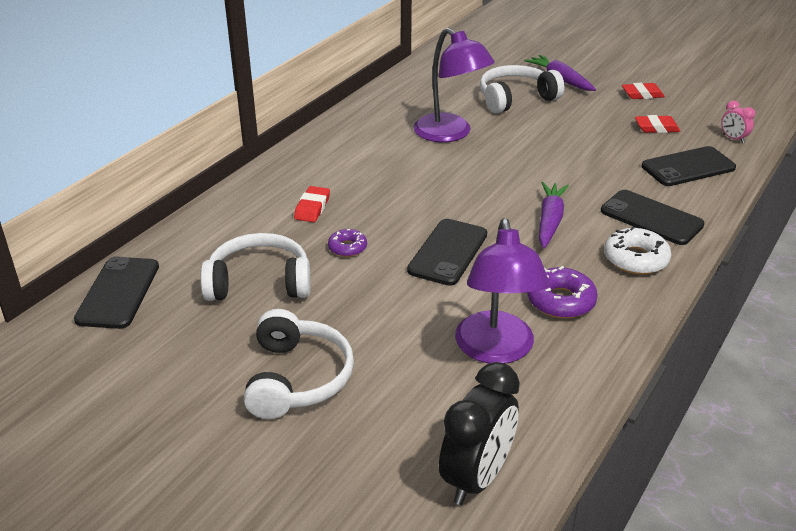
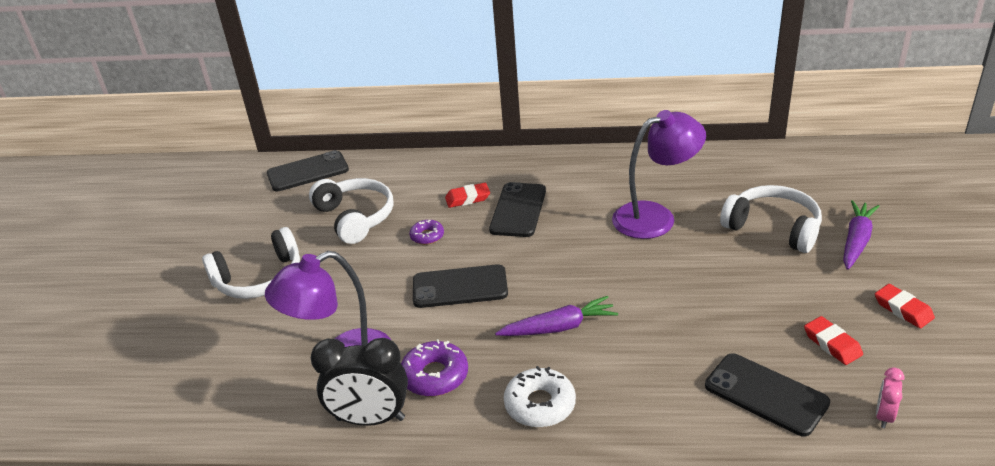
camera: 65 degrees right, 0 degrees up
(450, 134) = (655, 217): purple lamp -> purple lamp turned 135 degrees counterclockwise
(476, 478) = (192, 402): black clock -> black clock (370, 419)
(651, 218) = (627, 394): black phone -> black phone (518, 210)

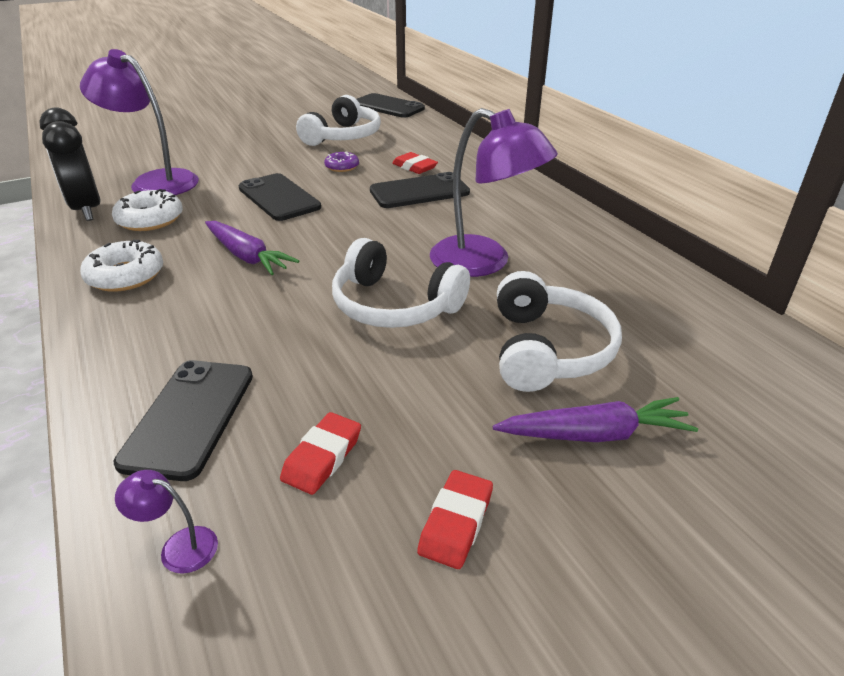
camera: 55 degrees right, 0 degrees up
(259, 279) = (240, 130): white headphones -> white headphones (394, 305)
(435, 376) = (150, 219): purple donut -> white donut
(884, 416) = (178, 546): pink clock -> purple lamp

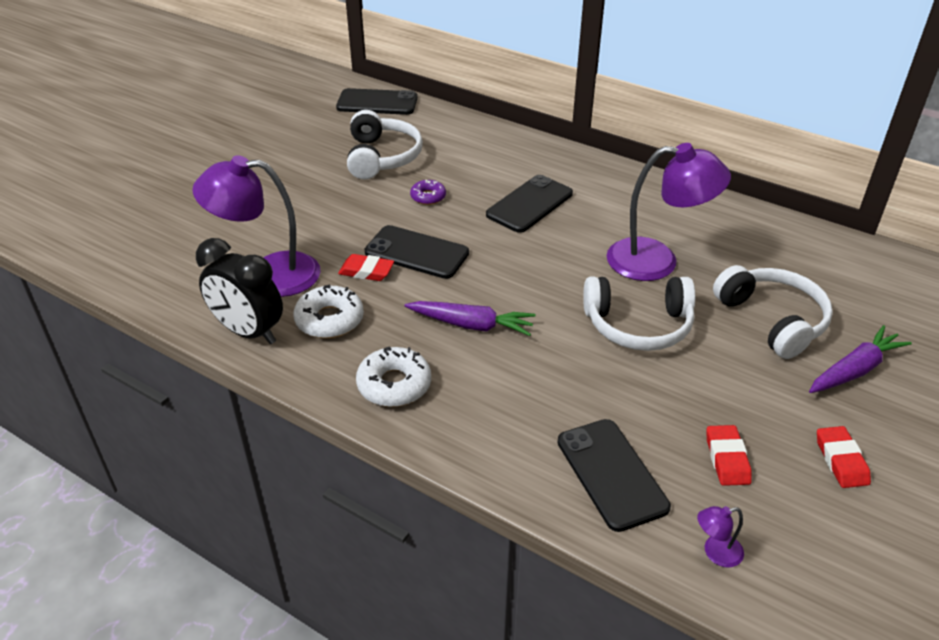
camera: 30 degrees left, 5 degrees up
(414, 167) = (493, 176): red eraser -> red eraser (366, 271)

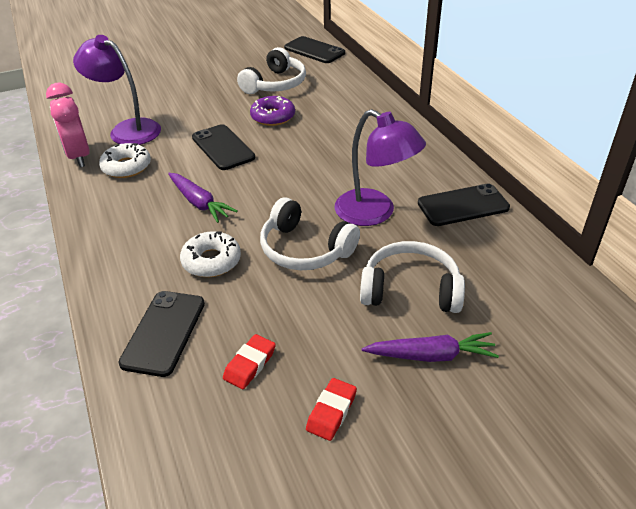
camera: 35 degrees right, 0 degrees up
(249, 332) = (79, 156): black clock -> pink clock
(366, 271) = (181, 147): red eraser -> none
(394, 384) = (113, 218): white donut -> white donut (211, 261)
(428, 197) = (273, 117): purple donut -> purple donut, size x1.63
(529, 204) = (332, 144): black phone -> black phone (463, 205)
(715, 553) = (161, 418): purple lamp -> none
(772, 320) = (410, 289): white headphones -> white headphones turned 90 degrees counterclockwise

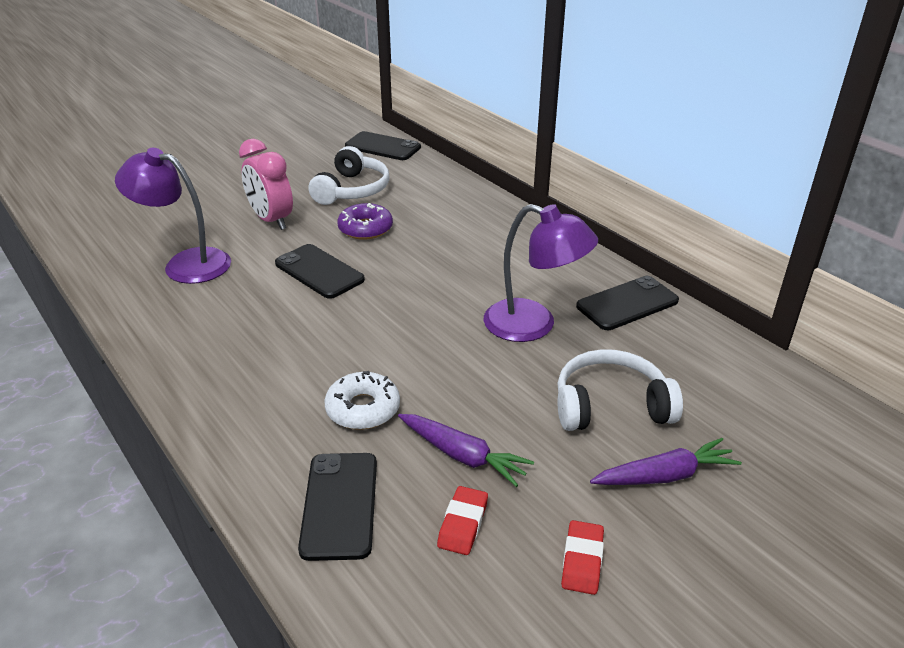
camera: 15 degrees left, 5 degrees down
(79, 156) = (134, 304): pink clock -> pink clock (271, 220)
(126, 167) = (204, 309): white donut -> none
(199, 203) = (318, 342): purple carrot -> purple carrot (462, 455)
(305, 249) = (470, 378): white headphones -> none

